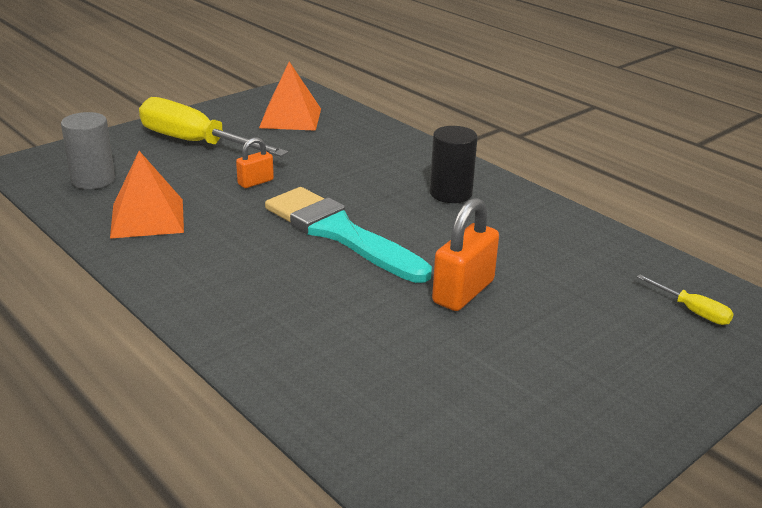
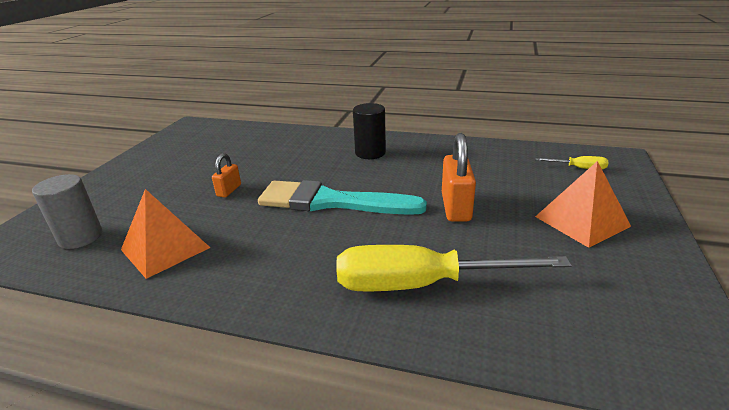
camera: 30 degrees left, 0 degrees up
(196, 143) = (149, 180): yellow screwdriver -> yellow screwdriver (421, 284)
(291, 118) = (207, 142): orange pyramid -> orange pyramid (582, 221)

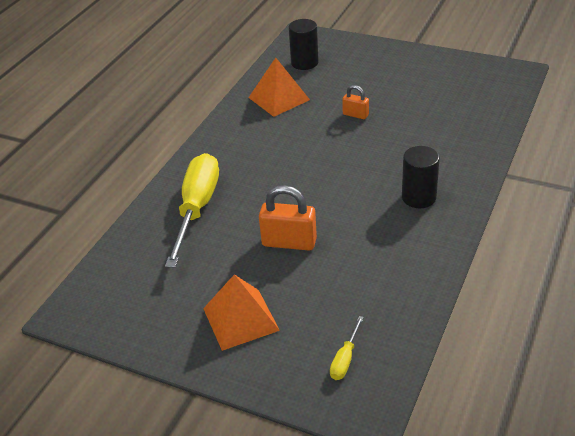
camera: 100 degrees right, 10 degrees up
(80, 237) = (304, 63): grey cylinder -> black cylinder
(331, 202) = (320, 170): turquoise brush -> none

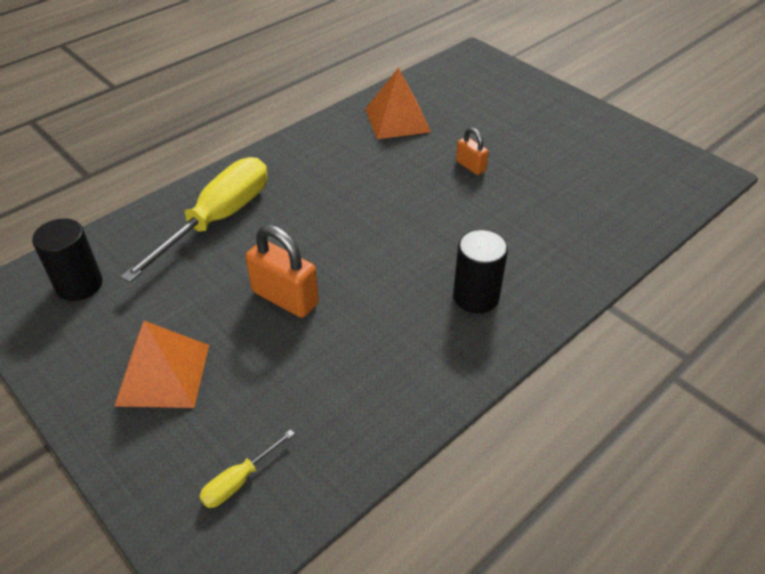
camera: 20 degrees right, 5 degrees up
(304, 63) = (455, 87): black cylinder -> black cylinder (79, 285)

